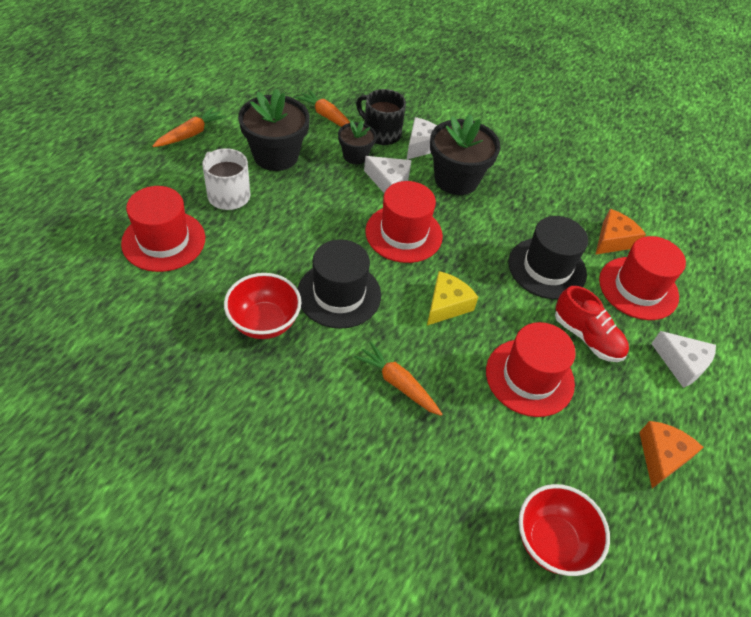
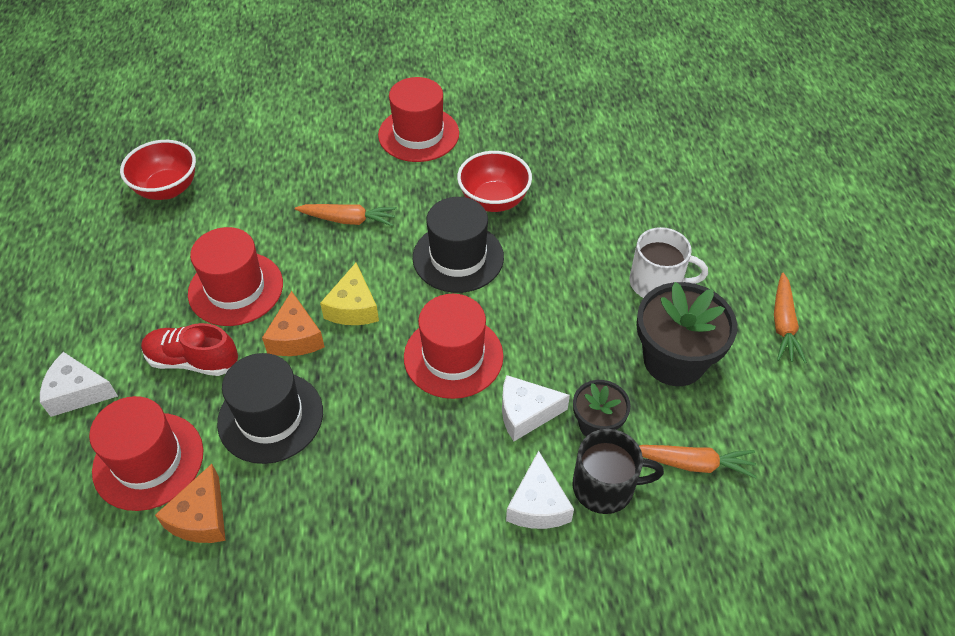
camera: 150 degrees right, 0 degrees up
(164, 241) = (648, 209): red hat -> red hat (418, 134)
(456, 179) = (453, 476): black flower pot -> none
(661, 456) = (87, 290): orange cheese -> orange cheese (296, 337)

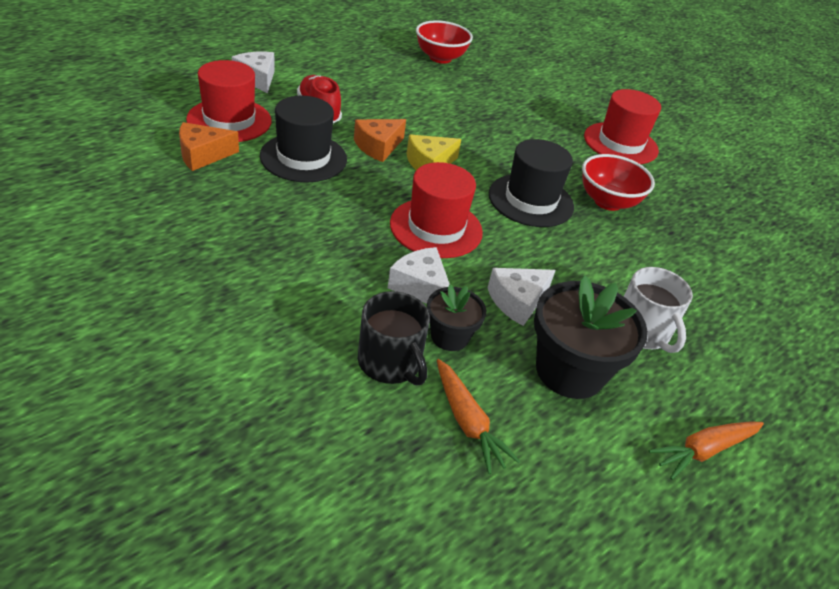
camera: 50 degrees right, 10 degrees down
(236, 288) = (392, 109): red hat -> none
(348, 220) = (502, 137): orange carrot -> none
(538, 504) = (338, 323): white cheese -> white cheese (517, 301)

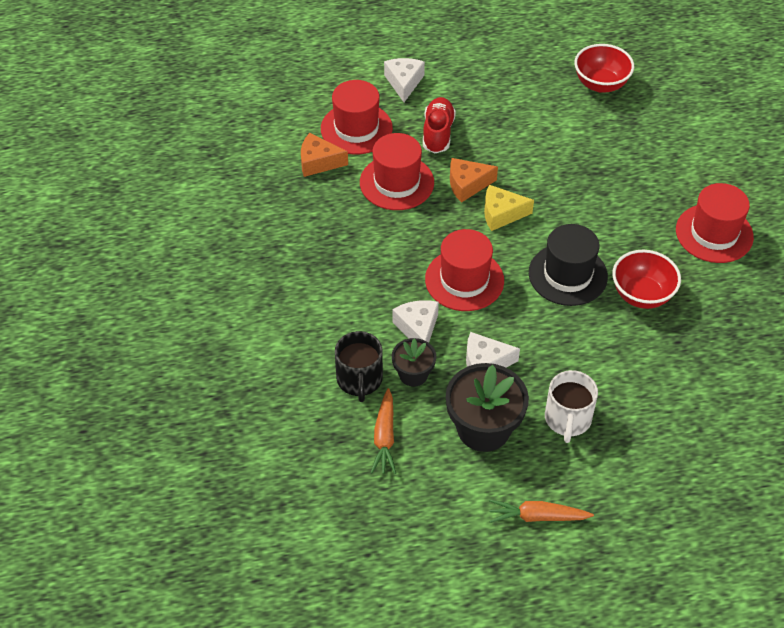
camera: 35 degrees right, 10 degrees up
(303, 157) = (397, 182): black hat -> red hat

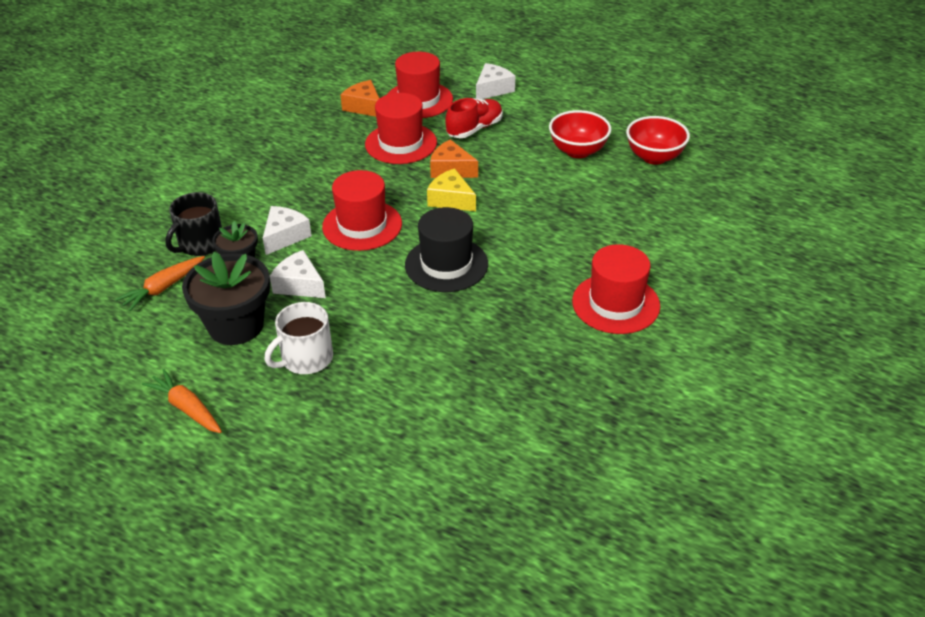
camera: 40 degrees right, 10 degrees down
(641, 295) = (488, 311): red bowl -> red bowl (578, 151)

